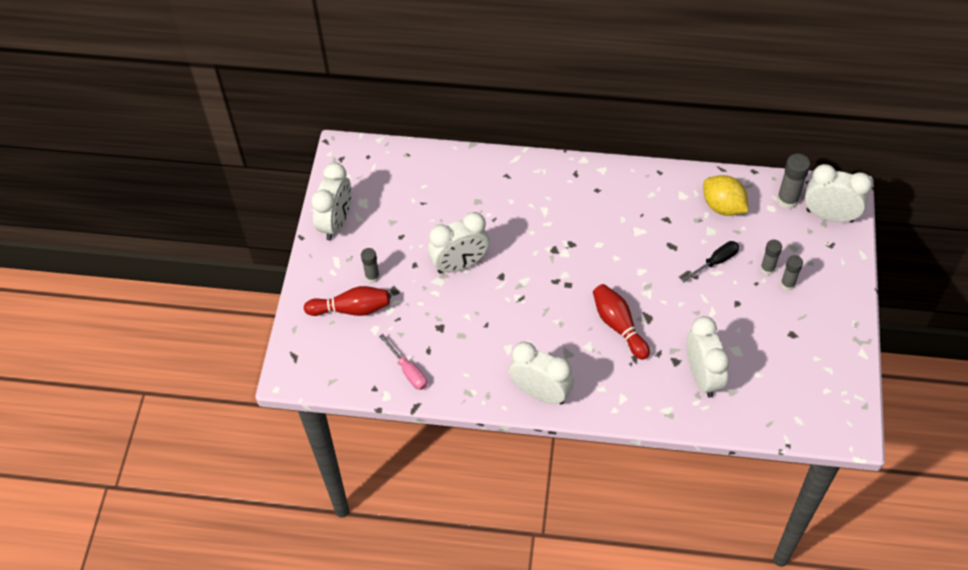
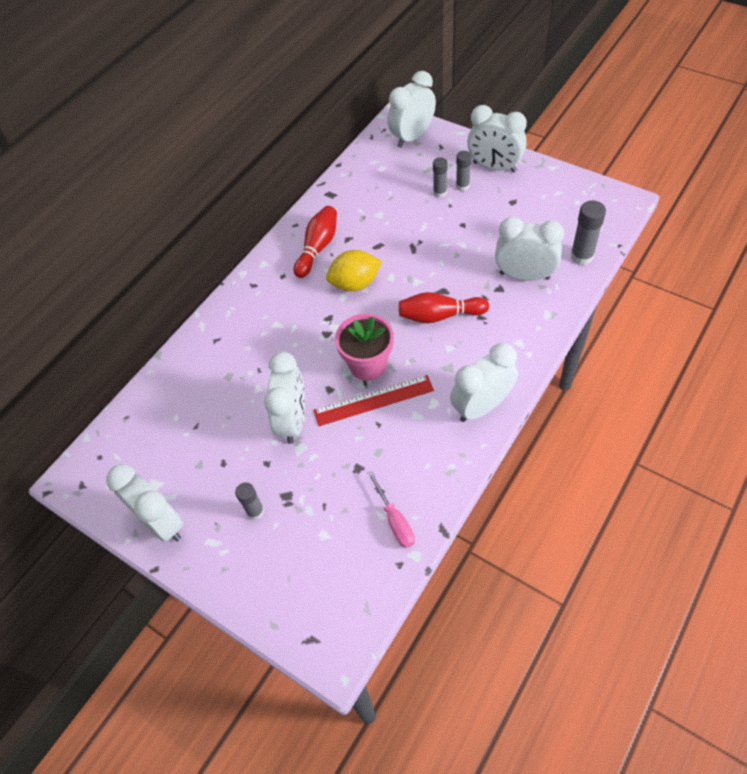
camera: 60 degrees left, 0 degrees up
(351, 309) = (284, 549): red bowling pin -> red bowling pin (318, 248)
(408, 371) = (395, 520): pink screwdriver -> pink screwdriver turned 75 degrees clockwise
(506, 312) = (373, 400): none -> red ruler
(539, 293) = (368, 365): none -> pink flower pot
(715, 262) = (413, 223): black screwdriver -> none
(723, 206) = (360, 197): yellow lemon -> yellow lemon (355, 283)
(787, 200) = (381, 155): grey glue stick -> grey glue stick (581, 256)
(830, 302) = (494, 167): none -> white clock

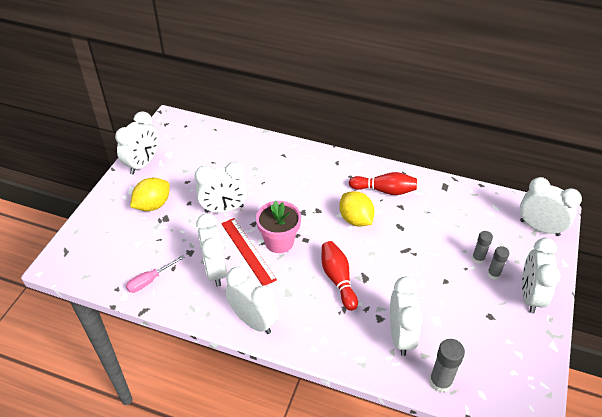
camera: 70 degrees right, 10 degrees down
(255, 511) = (153, 205): grey glue stick -> yellow lemon
(396, 440) = (215, 270): none -> white clock

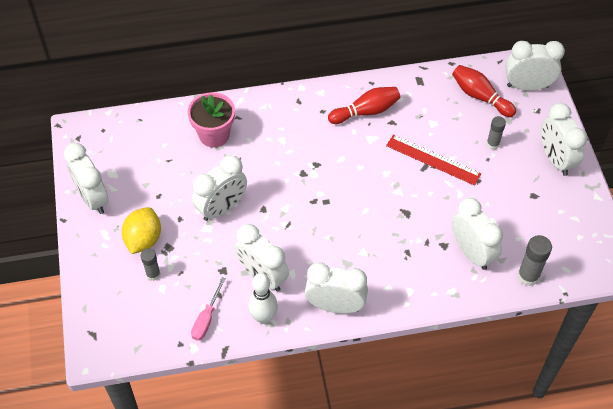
camera: 30 degrees left, 10 degrees up
(143, 164) = (93, 198): white clock -> white clock turned 150 degrees clockwise
(192, 301) = (263, 317): none -> white bowling pin
(248, 251) = (279, 240): red ruler -> red ruler (433, 159)
(279, 242) = (302, 216): pink flower pot -> pink flower pot (214, 135)
(338, 279) = (383, 227): red bowling pin -> red bowling pin (480, 96)
(355, 219) = (359, 157): yellow lemon -> none
(493, 274) = (514, 153): grey glue stick -> grey glue stick (153, 274)

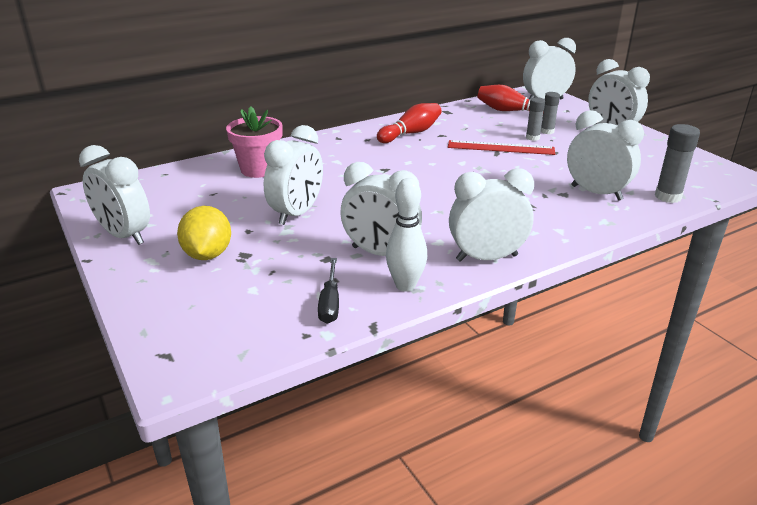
camera: 20 degrees left, 25 degrees down
(153, 274) = (234, 280): grey glue stick -> grey glue stick (532, 138)
(206, 319) = (330, 303): pink screwdriver -> black screwdriver

